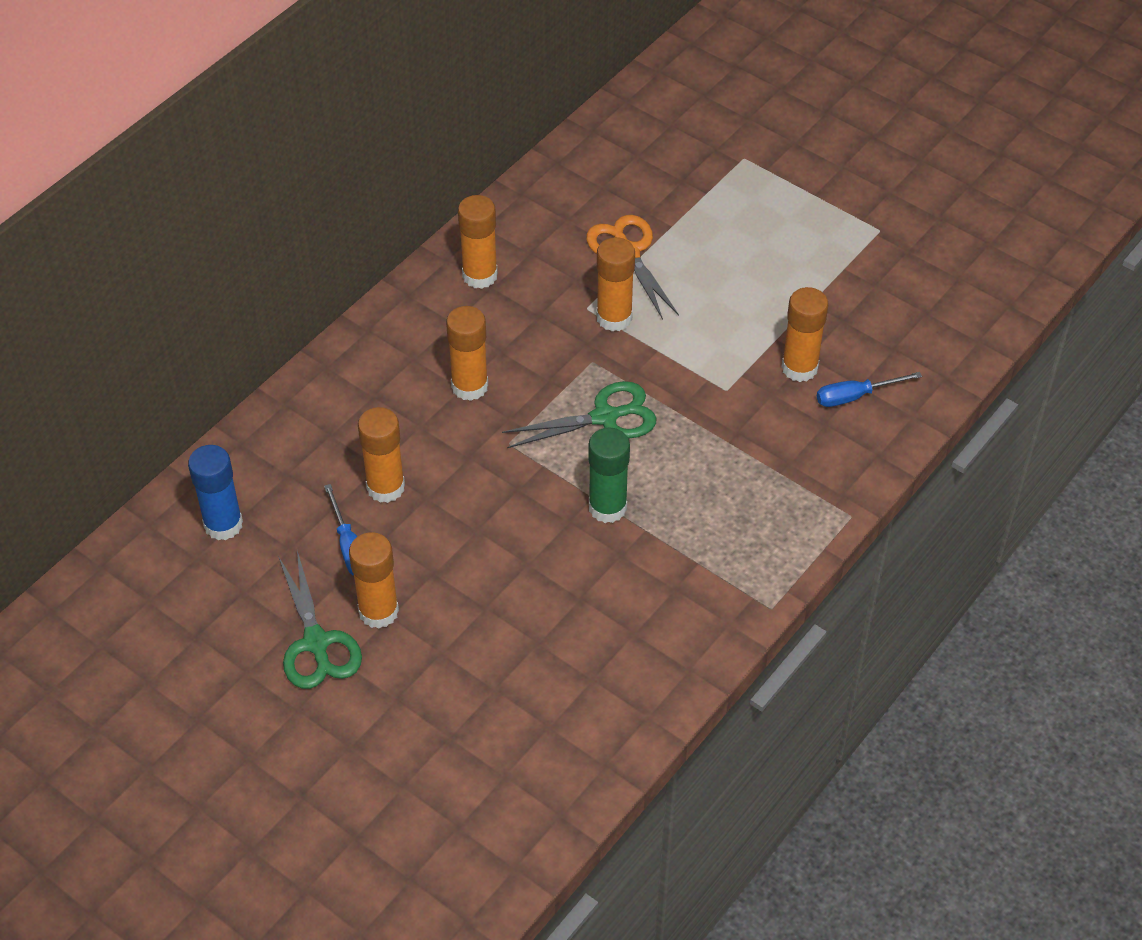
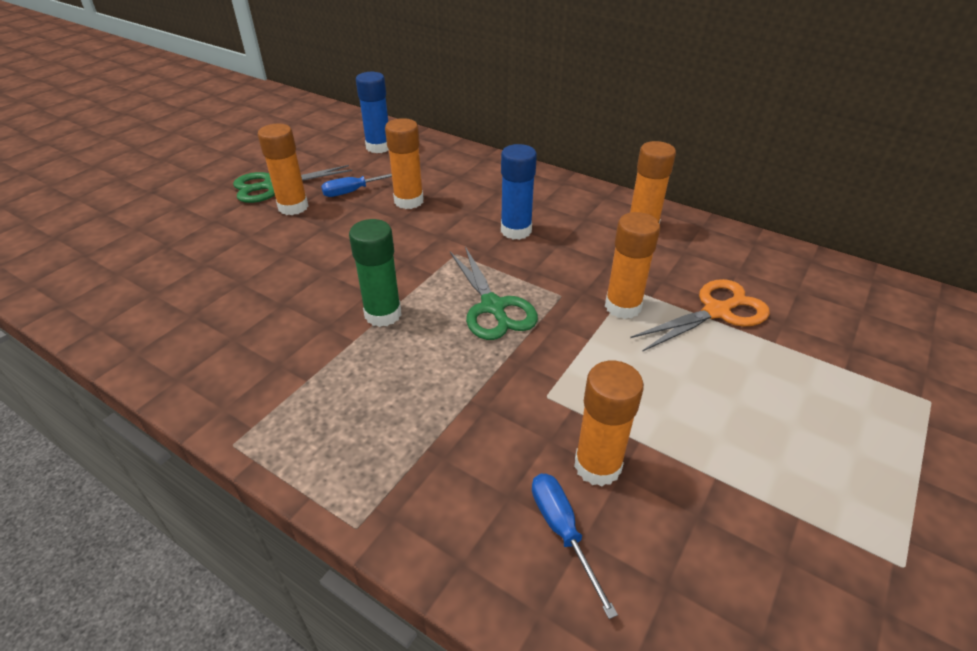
camera: 85 degrees right, 10 degrees down
(469, 386) = (516, 230): orange glue stick -> blue glue stick

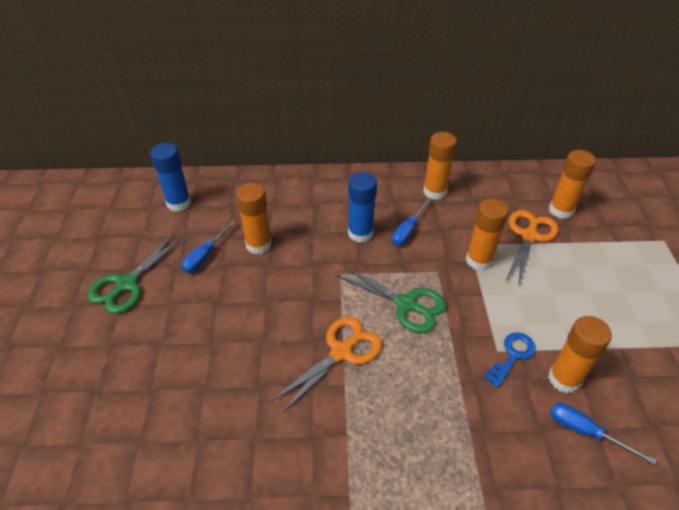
camera: 35 degrees left, 5 degrees up
(293, 207) = (169, 296): orange glue stick -> orange glue stick (561, 210)
(383, 314) = (342, 351): green glue stick -> orange scissors
(558, 409) = (512, 355): none -> blue key
(570, 248) = (407, 230): none -> blue screwdriver

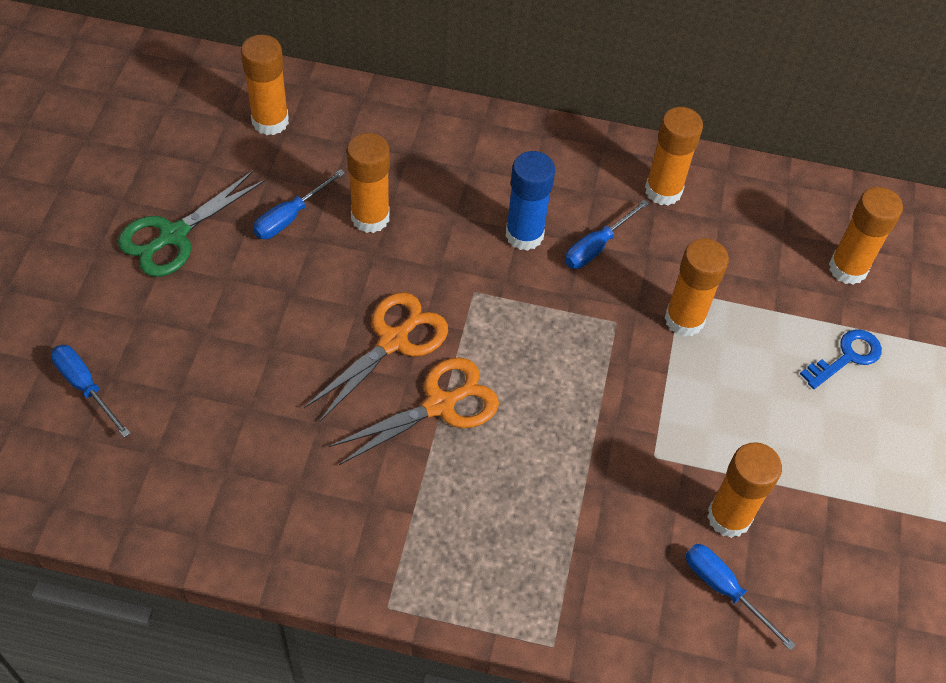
camera: 10 degrees right, 10 degrees up
(77, 403) = (85, 387): none -> blue screwdriver
(179, 203) = (270, 121): blue glue stick -> orange glue stick
(407, 304) = (553, 360): green scissors -> none
(512, 355) = (672, 468): blue key -> blue key (847, 357)
(529, 236) = (778, 299): orange scissors -> orange scissors (394, 340)

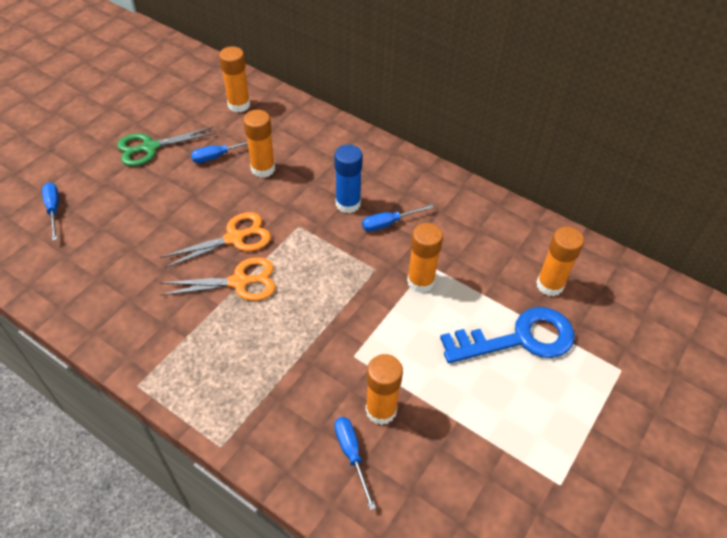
camera: 25 degrees right, 5 degrees down
(663, 191) = (450, 204): orange glue stick -> none
(847, 357) = (519, 339): blue key -> blue key, size x2.00

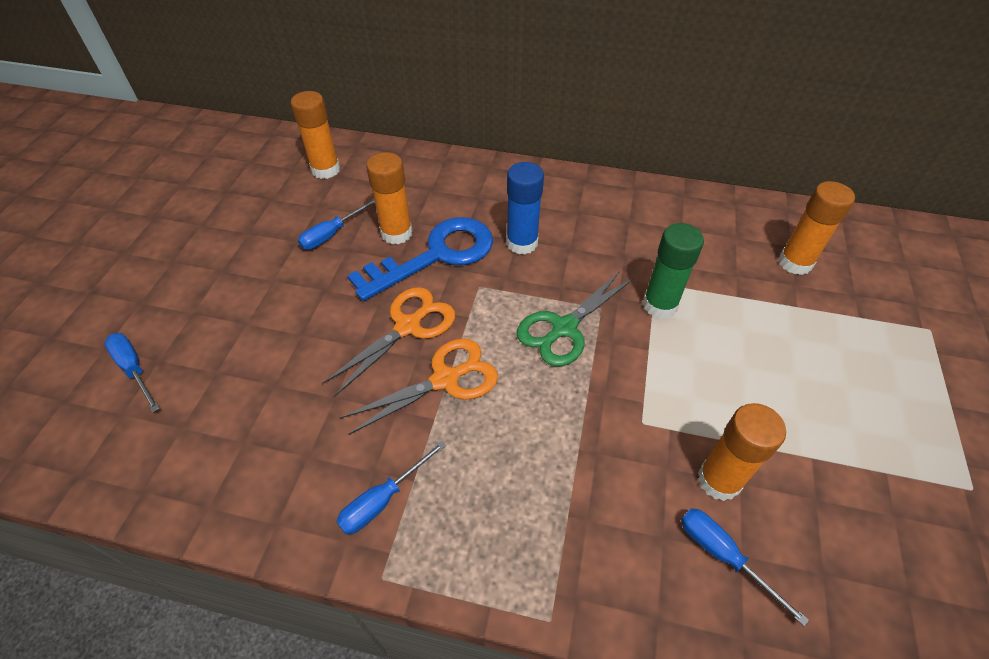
camera: 20 degrees left, 0 degrees up
(149, 148) = (235, 249): green scissors -> green scissors (563, 328)
(389, 223) = (582, 250): blue screwdriver -> blue screwdriver (383, 500)
(420, 281) = (660, 305): orange glue stick -> green glue stick
(519, 339) = (807, 333): blue key -> blue key (436, 255)

